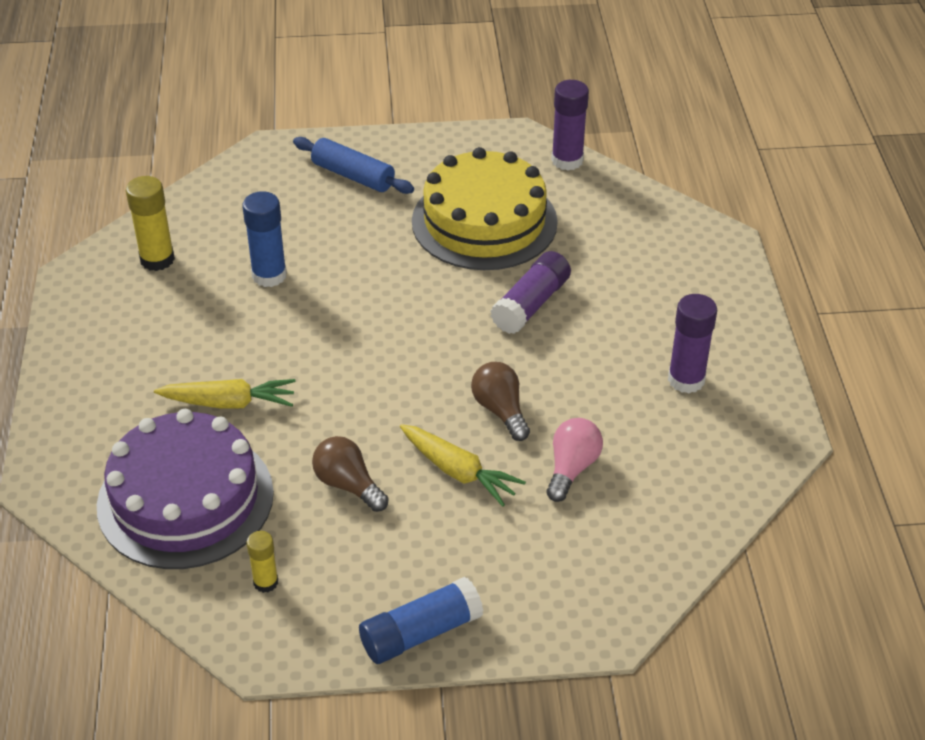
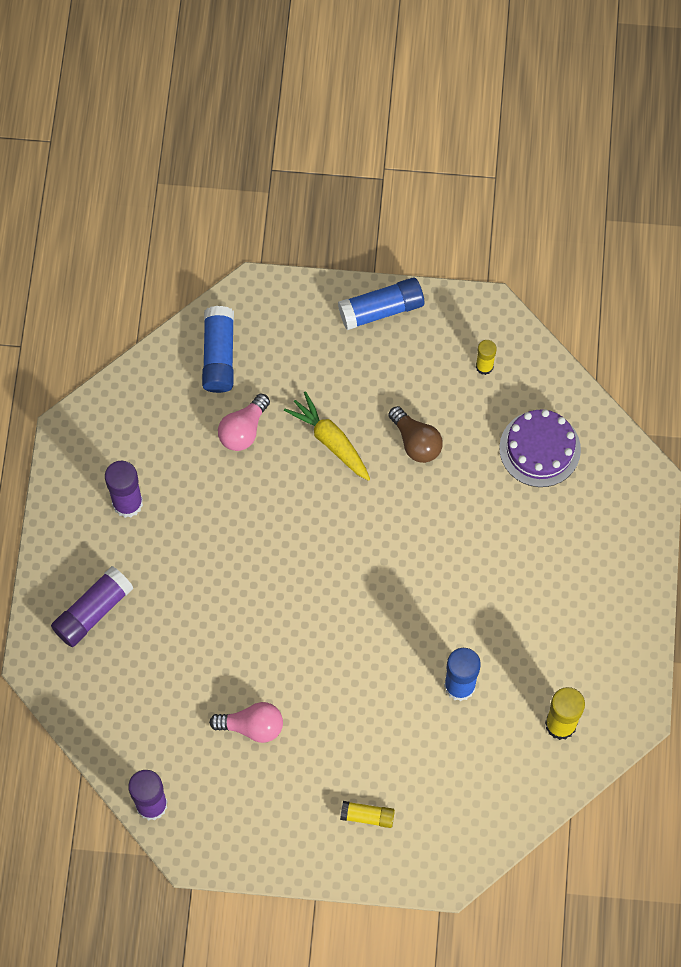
camera: 170 degrees left, 25 degrees up
(185, 499) = (540, 448): purple cake -> purple cake, size x0.61
(229, 403) = (502, 539): yellow carrot -> none
(353, 176) = (367, 816): blue rolling pin -> yellow glue stick
(484, 222) = (252, 726): yellow cake -> pink light bulb
(500, 410) = (285, 495): brown light bulb -> none
(531, 304) = (234, 610): purple glue stick -> purple glue stick (93, 611)
(630, 545) = (218, 355): none -> blue glue stick

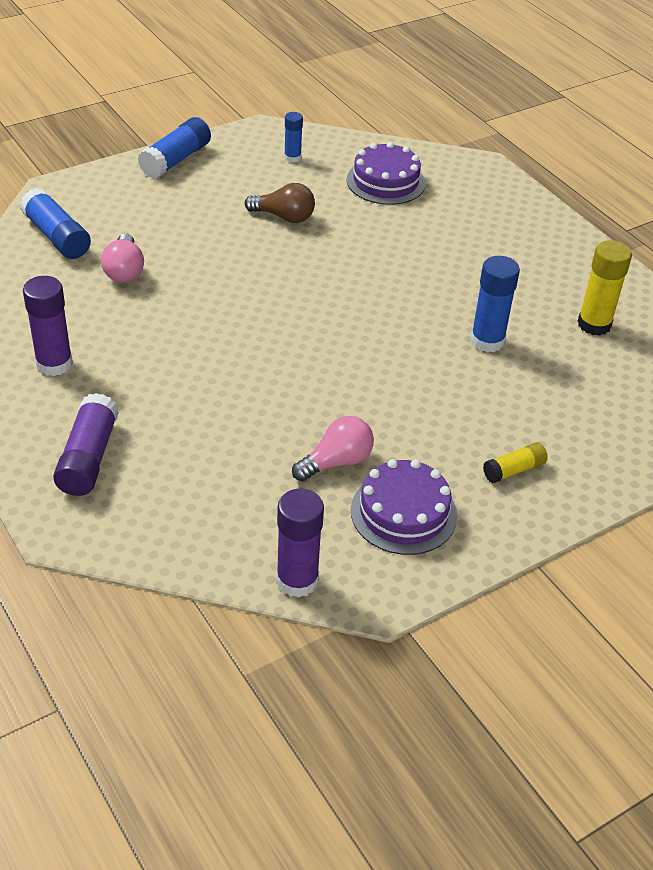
camera: 40 degrees left, 25 degrees down
(261, 799) = (403, 513): none -> purple cake
(330, 440) = (210, 245): yellow carrot -> none
(484, 366) = (292, 157): yellow glue stick -> blue glue stick

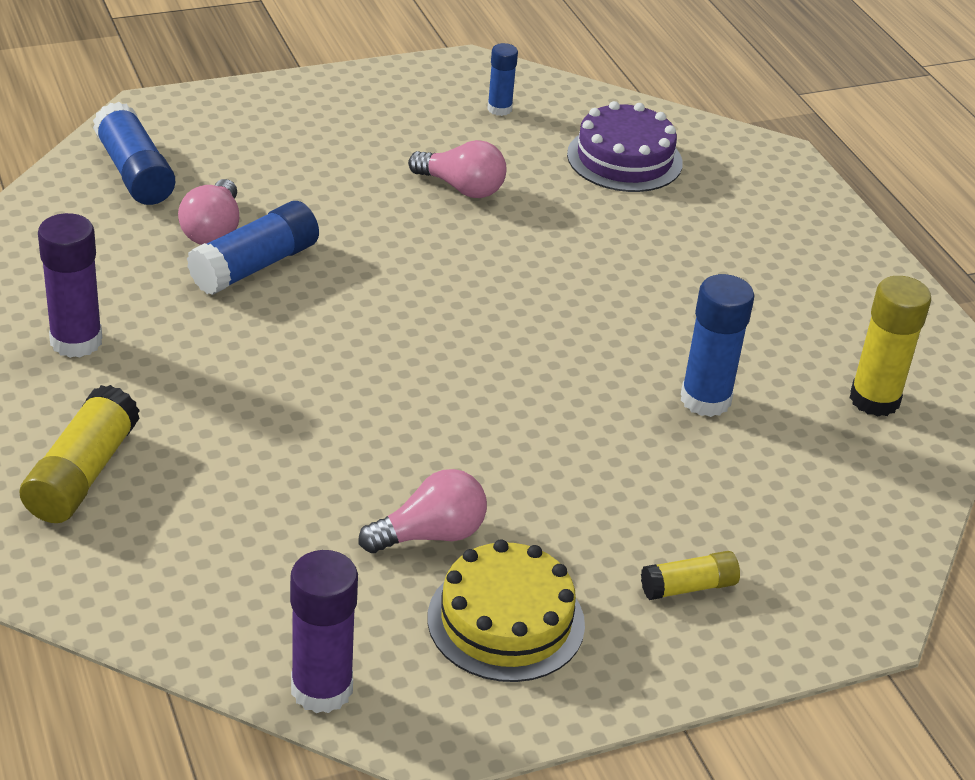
camera: 10 degrees right, 5 degrees down
(88, 457) = (82, 474): purple glue stick -> yellow glue stick
(176, 160) = (333, 91): blue glue stick -> blue glue stick (255, 266)
(284, 217) = (461, 188): brown light bulb -> pink light bulb
(403, 513) = (506, 621): purple cake -> yellow cake

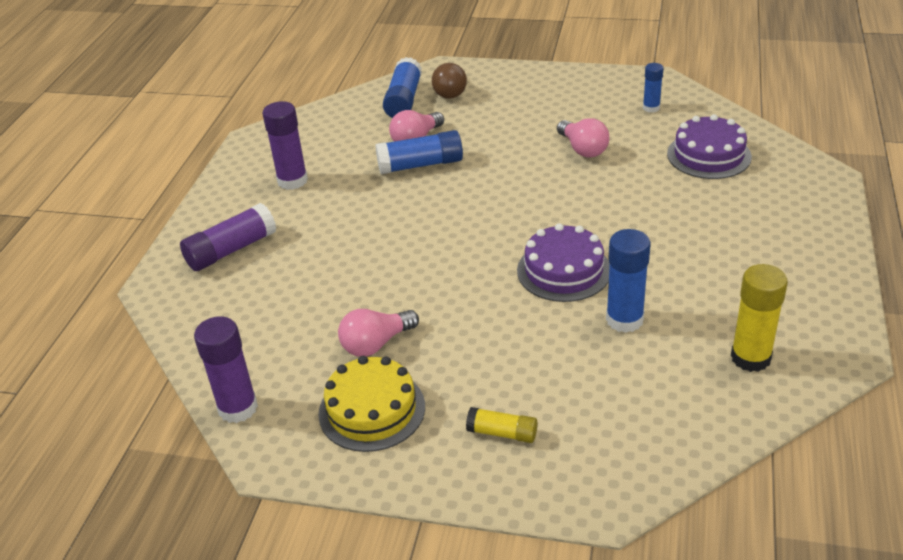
camera: 40 degrees right, 0 degrees up
(82, 474) = (231, 250): yellow glue stick -> purple glue stick
(194, 143) = (450, 91): none -> brown light bulb
(430, 535) = (376, 344): pink light bulb -> pink light bulb turned 135 degrees clockwise
(581, 360) = (563, 270): none -> purple cake

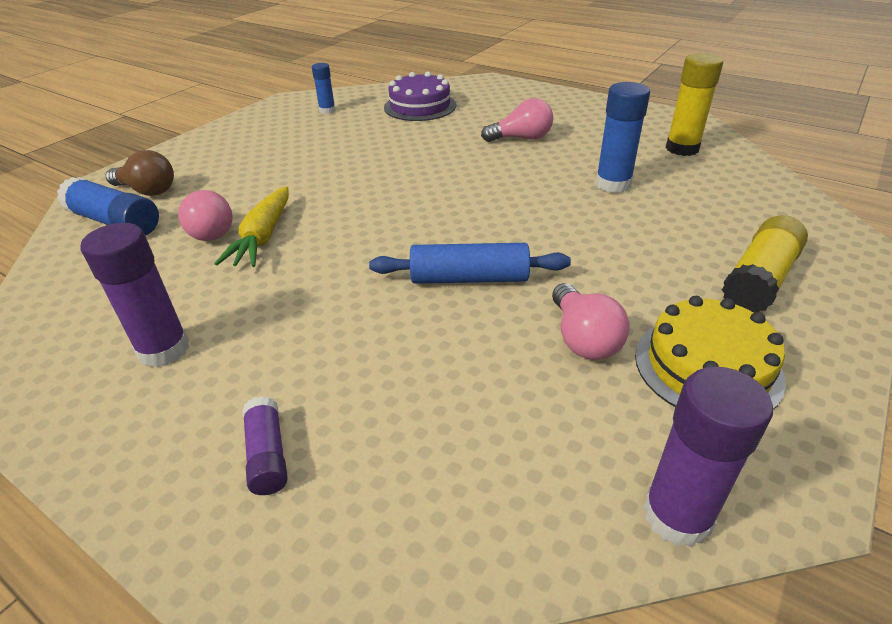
camera: 70 degrees left, 0 degrees up
(231, 250) = (267, 455): purple glue stick -> purple glue stick, size x0.59
(420, 165) = (263, 237): blue glue stick -> yellow carrot
(420, 273) = (469, 278): none -> blue rolling pin
(502, 433) = (759, 280): yellow glue stick -> yellow glue stick, size x1.68
(563, 270) = (525, 196): purple cake -> none
(583, 149) = (350, 148): pink light bulb -> pink light bulb (521, 138)

